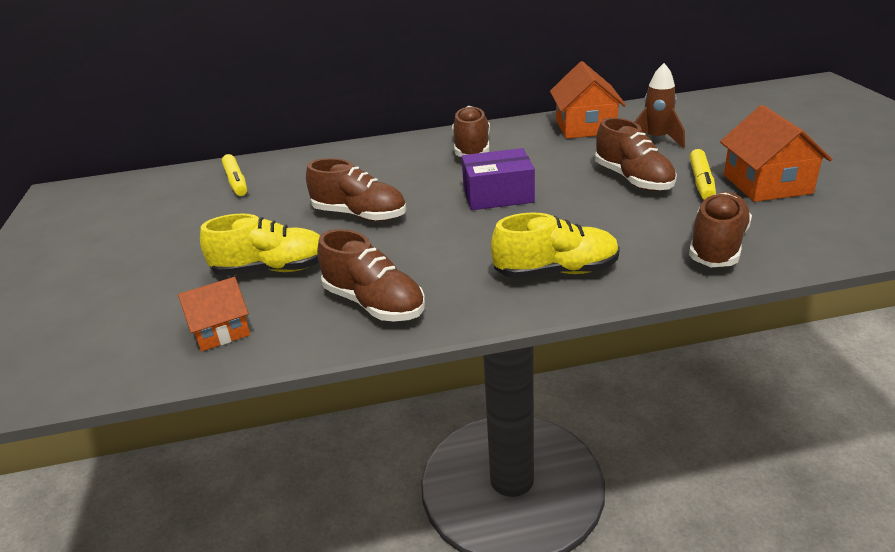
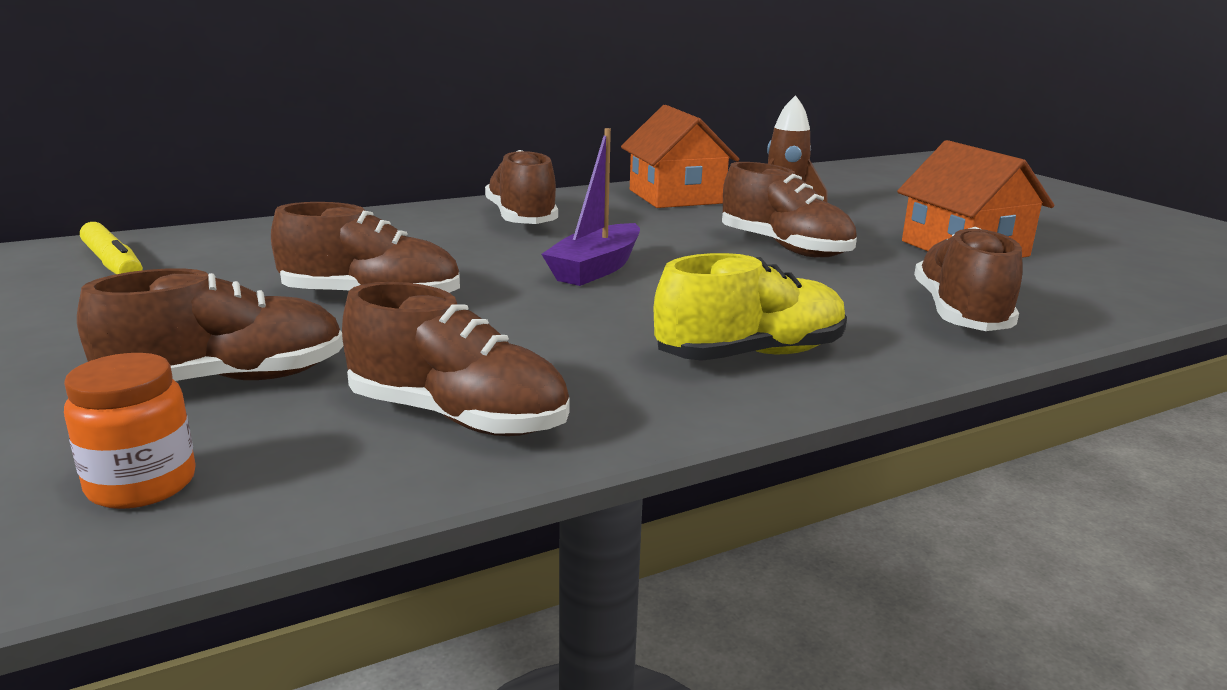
camera: 20 degrees left, 10 degrees down
(221, 330) = (142, 484): orange house -> orange jar
(272, 269) = (227, 380): yellow shoe -> brown shoe
(498, 195) = (596, 269): purple box -> purple boat
(701, 182) = (878, 248): yellow marker -> none

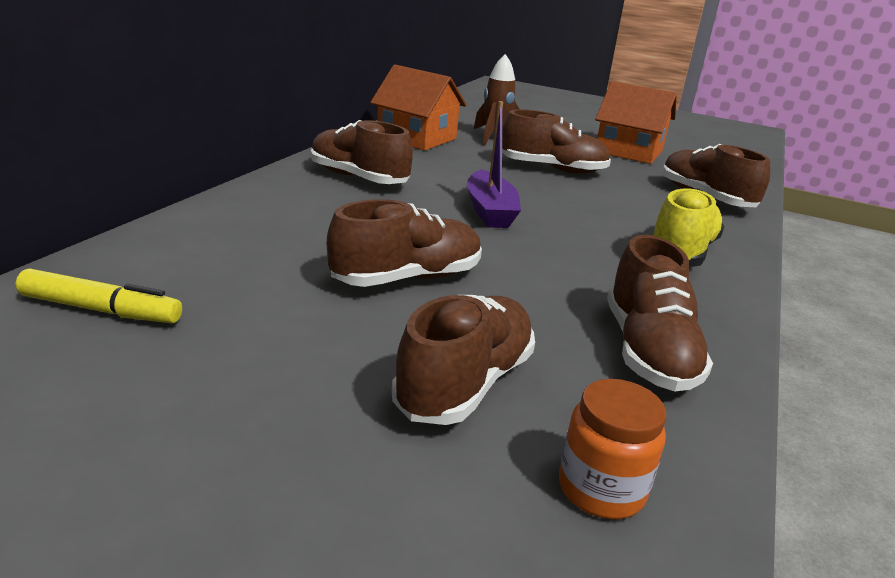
camera: 40 degrees left, 5 degrees up
(458, 417) = (648, 351): brown shoe -> brown shoe turned 105 degrees clockwise

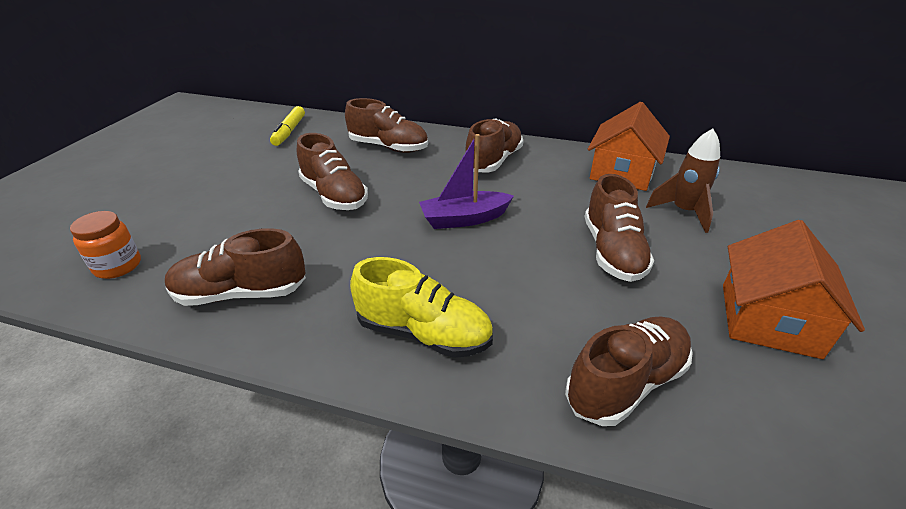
camera: 85 degrees right, 10 degrees up
(465, 384) = (216, 222): brown shoe -> brown shoe (388, 147)

